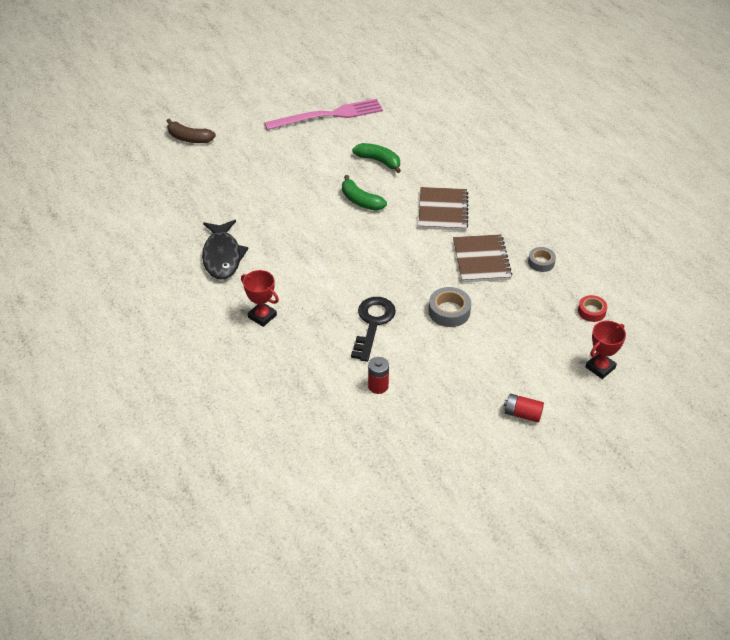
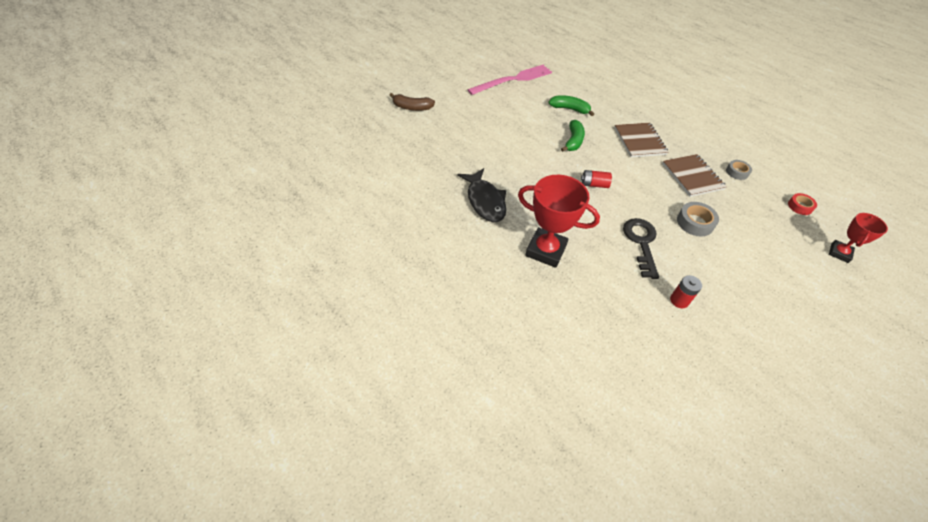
camera: 15 degrees left, 5 degrees up
(262, 316) = (546, 250): red trophy -> red trophy, size x1.74
(361, 201) = (573, 141): green banana -> green banana turned 105 degrees counterclockwise
(522, 414) = (810, 306): red battery -> red battery (594, 184)

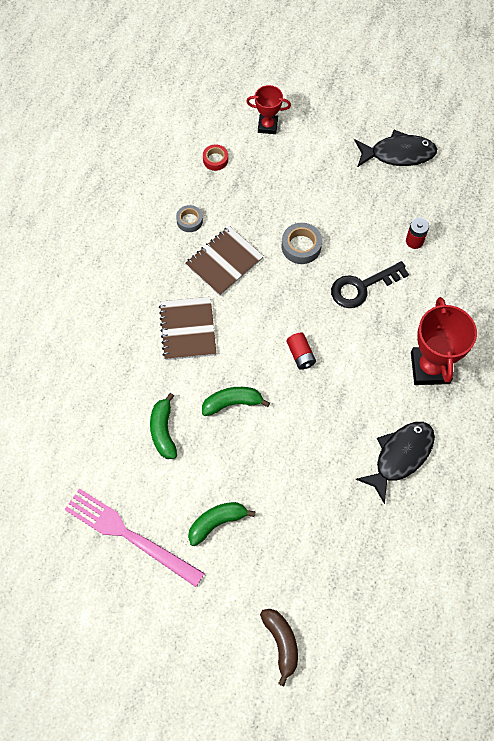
camera: 115 degrees left, 15 degrees up
(498, 109) = (217, 522): none -> green banana
(639, 141) = (187, 329): brown notebook -> brown notebook turned 60 degrees counterclockwise
(794, 339) = (398, 154): none -> black fish

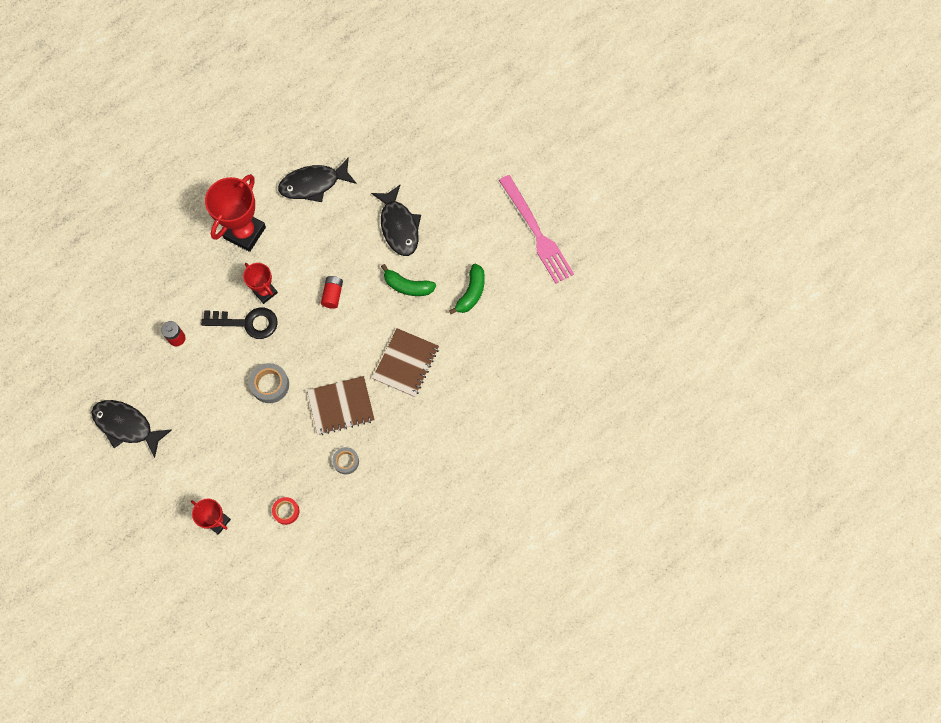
camera: 150 degrees left, 5 degrees up
(217, 522) = (470, 209): green banana -> none
(281, 460) = (399, 226): none -> black fish
(281, 643) = (473, 115): brown banana -> none
(367, 323) = (265, 292): none -> red trophy

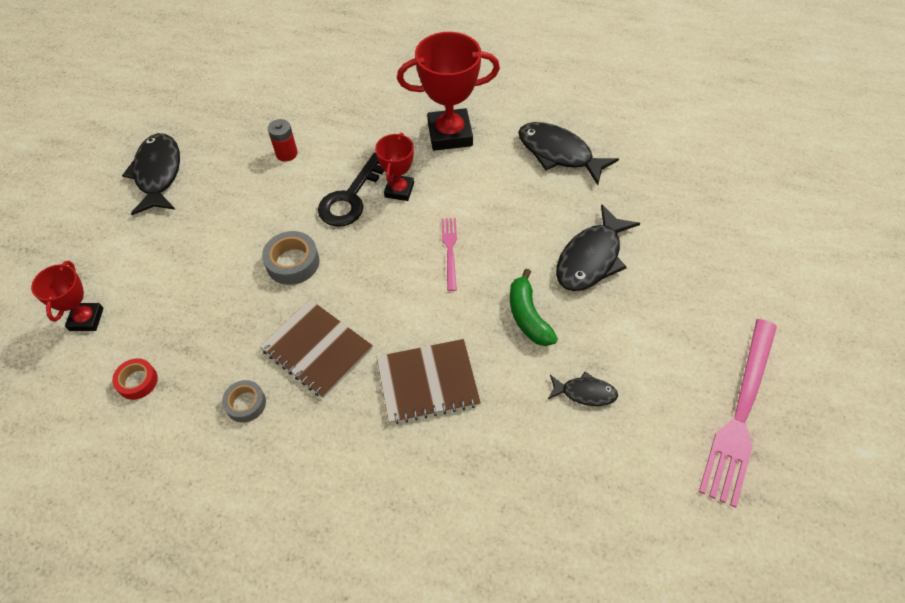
camera: 55 degrees right, 15 degrees down
(247, 323) = (351, 197): black key -> black key turned 60 degrees clockwise
(333, 295) = (450, 250): red battery -> pink fork
(471, 293) = (585, 393): green banana -> black fish

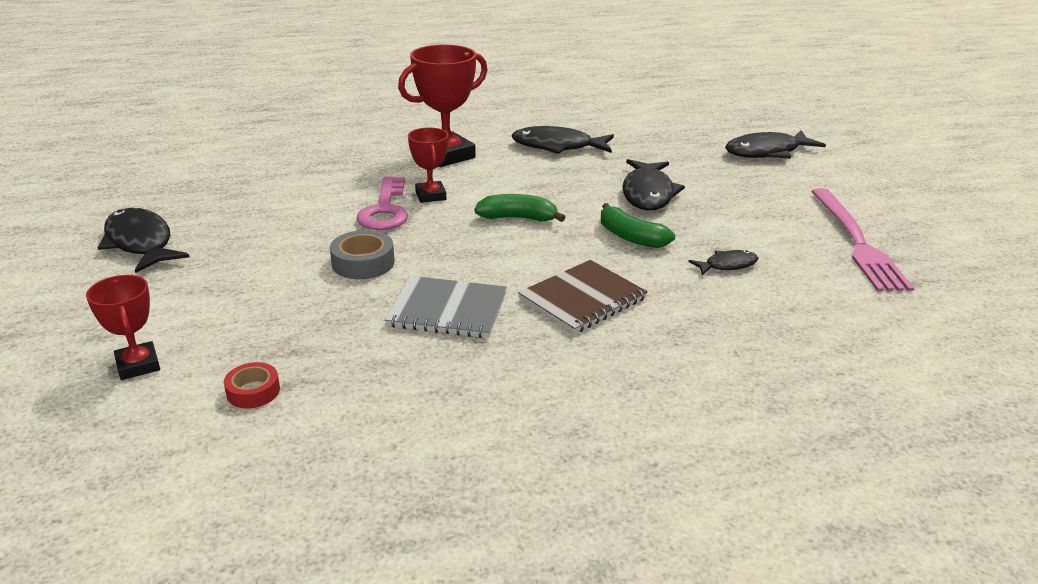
camera: 30 degrees left, 25 degrees down
(246, 404) = (405, 368): grey tape -> none
(286, 153) = (286, 199): red battery -> none
(317, 349) = (447, 310): brown notebook -> grey notebook
(351, 197) = (385, 210): black key -> pink key
(450, 250) = (518, 218): pink fork -> green banana
(765, 235) = (767, 152): none -> black fish

